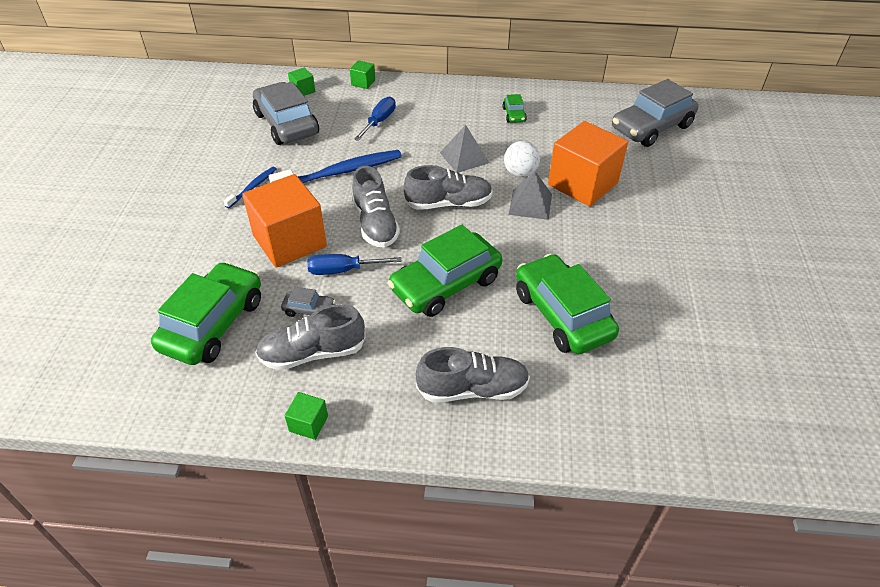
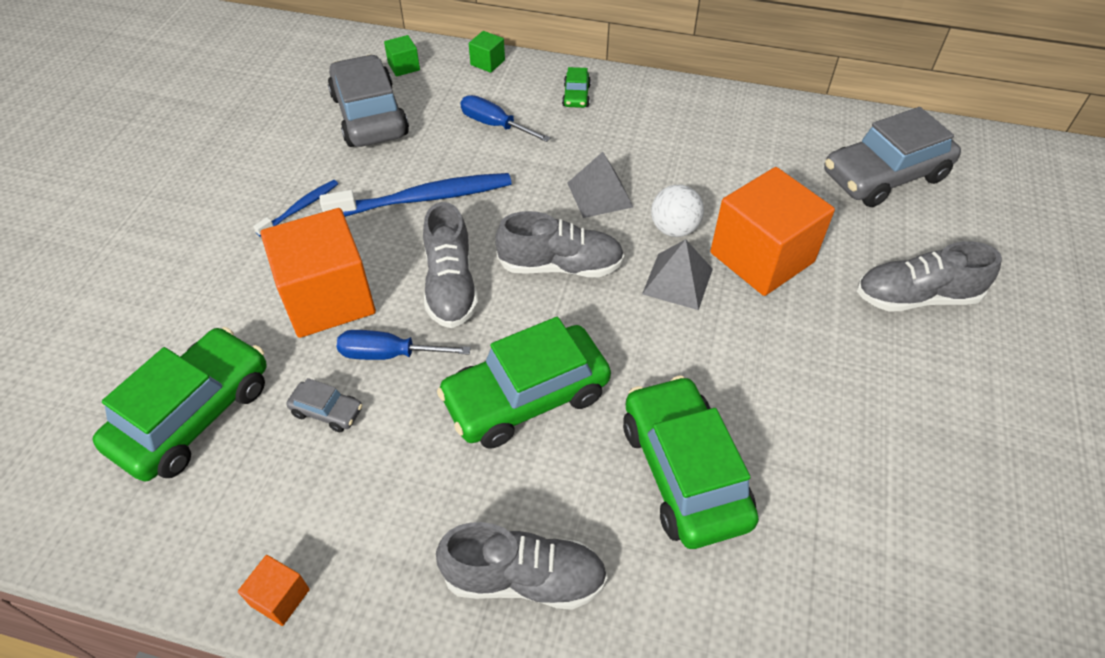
camera: 10 degrees right, 5 degrees up
(308, 423) = (280, 597): green cube -> orange cube
(312, 353) = (314, 482): grey shoe -> grey shoe (916, 297)
(379, 121) = (495, 125): blue screwdriver -> blue screwdriver turned 90 degrees counterclockwise
(514, 115) = (686, 134): green car -> green car (576, 96)

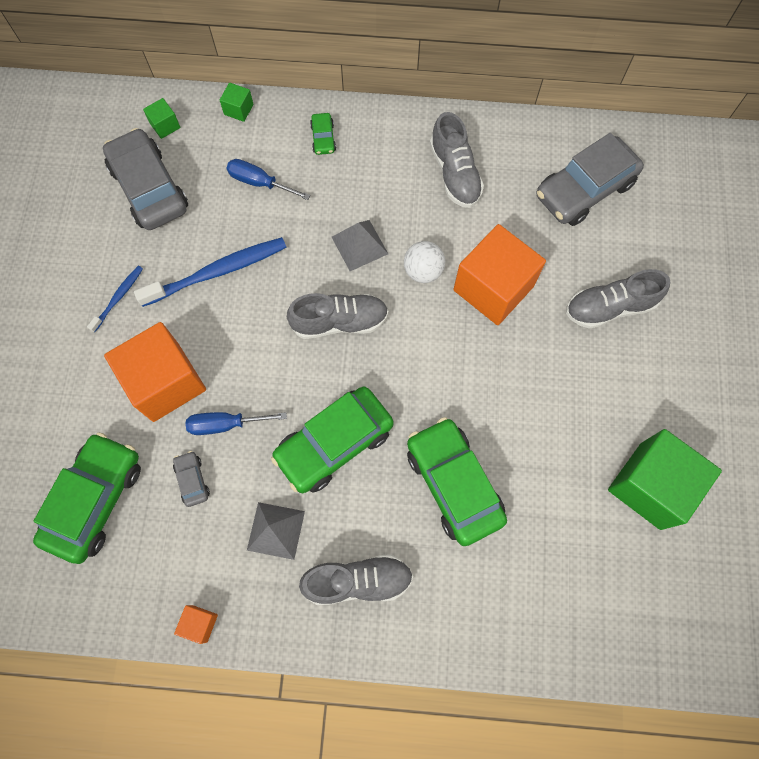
camera: 10 degrees left, 20 degrees up
(327, 411) = (192, 480): grey car -> grey car turned 120 degrees counterclockwise
(451, 285) = (258, 354): grey shoe -> grey shoe (454, 174)
(677, 281) = (431, 321): grey pyramid -> grey pyramid (276, 530)
(978, 520) = (650, 485): none -> green cube

